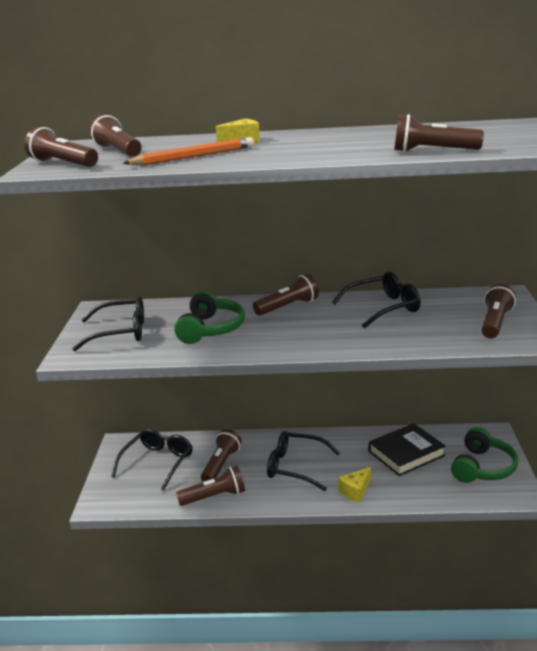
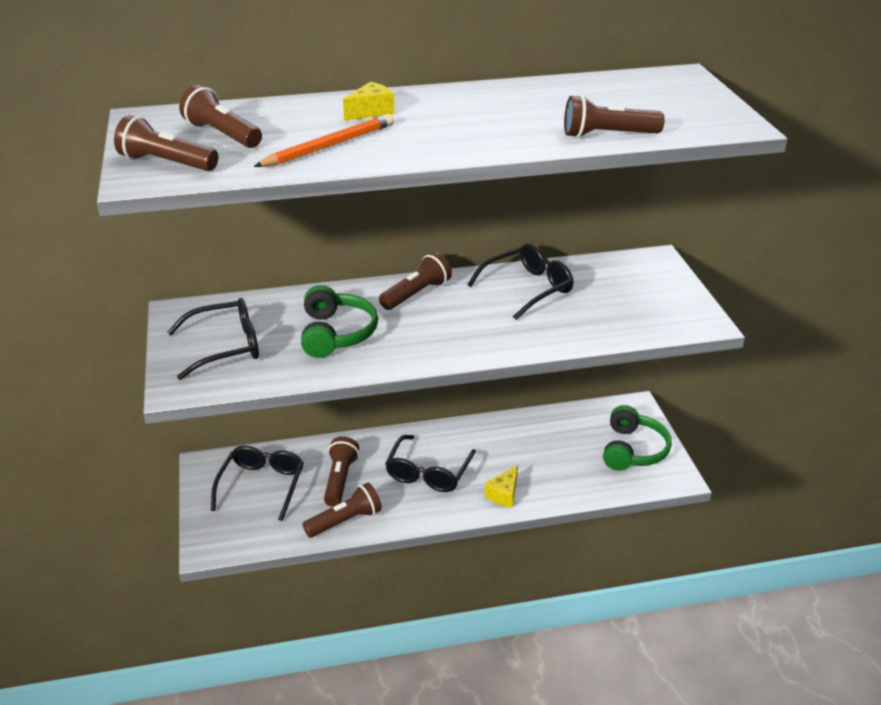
camera: 15 degrees left, 10 degrees up
(295, 467) = (428, 472): black glasses -> black glasses turned 75 degrees counterclockwise
(406, 453) = (548, 442): black book -> none
(495, 323) = (655, 302): brown flashlight -> none

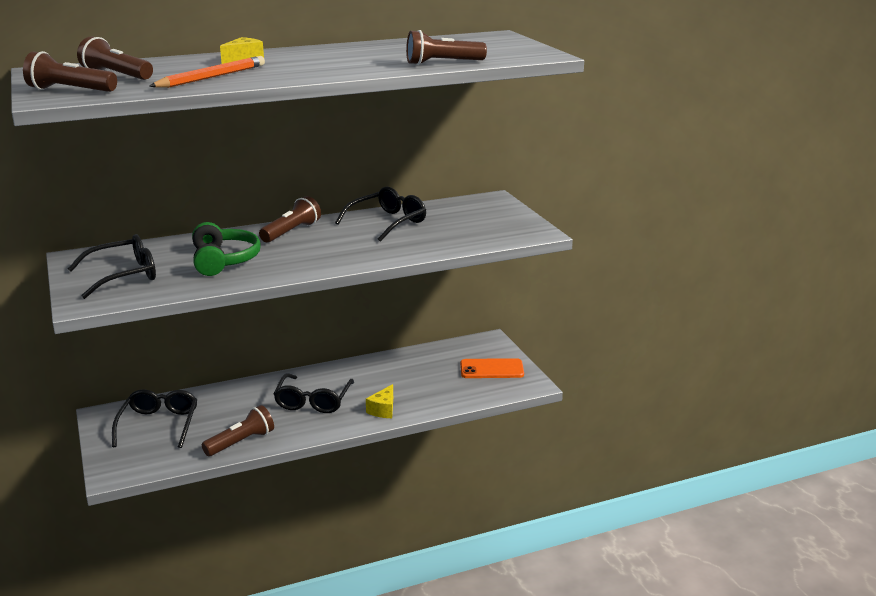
camera: 10 degrees left, 10 degrees down
(340, 479) = (232, 413): brown flashlight -> none
(633, 450) = (491, 369): green headphones -> orange phone

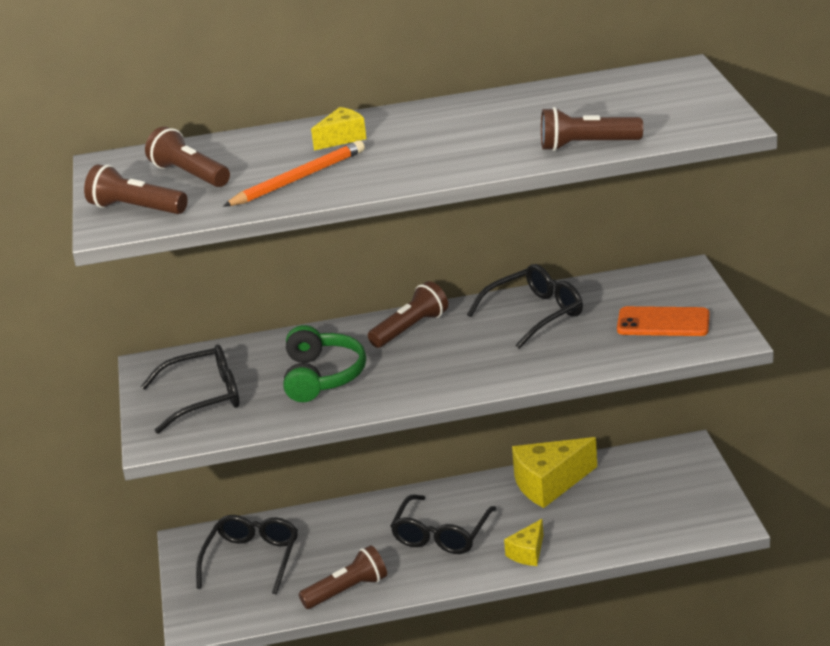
camera: 15 degrees right, 5 degrees up
(392, 365) = (549, 484): none -> yellow cheese
(491, 369) = (681, 496): orange phone -> orange phone (663, 323)

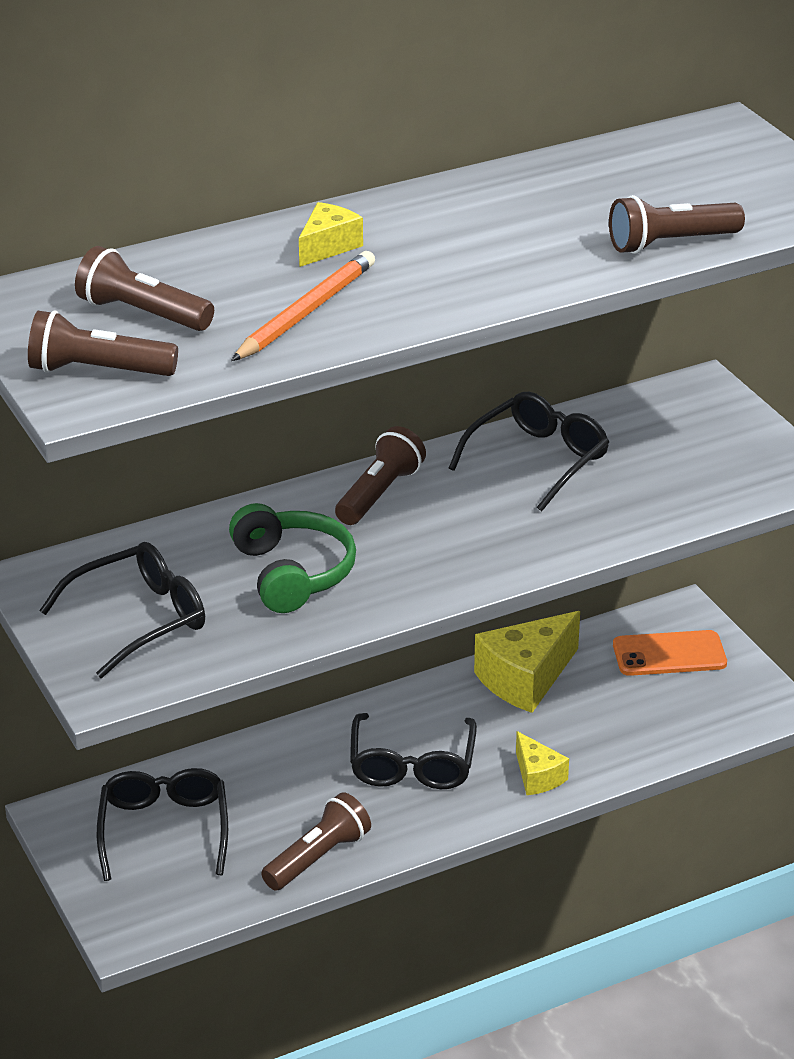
camera: 20 degrees left, 5 degrees up
(528, 553) = (537, 776): yellow cheese -> yellow cheese turned 45 degrees counterclockwise
(663, 323) = (710, 459): orange phone -> orange phone (669, 654)

